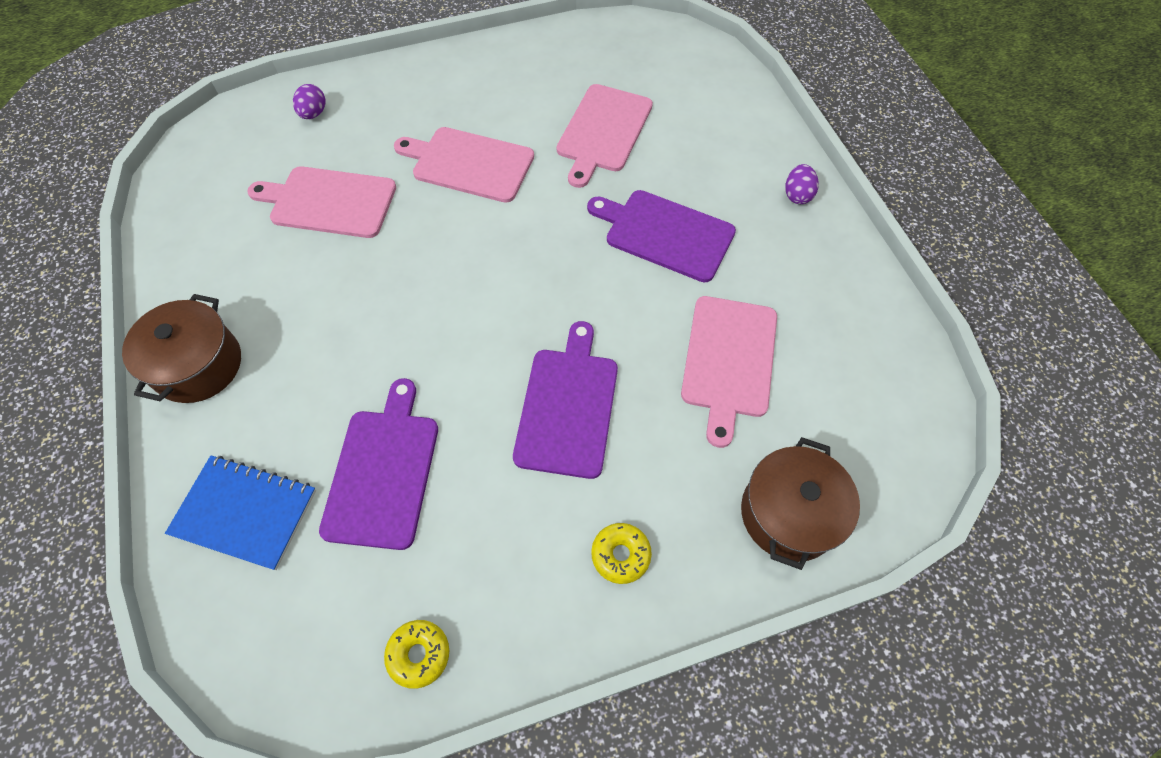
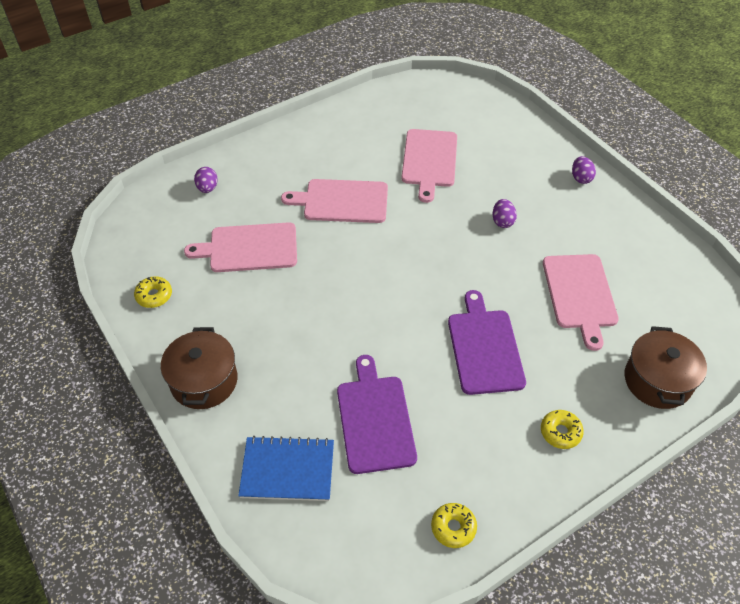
camera: 15 degrees left, 10 degrees down
(190, 239) = (154, 296): none -> yellow donut
(665, 234) = (502, 221): purple cutting board -> purple egg

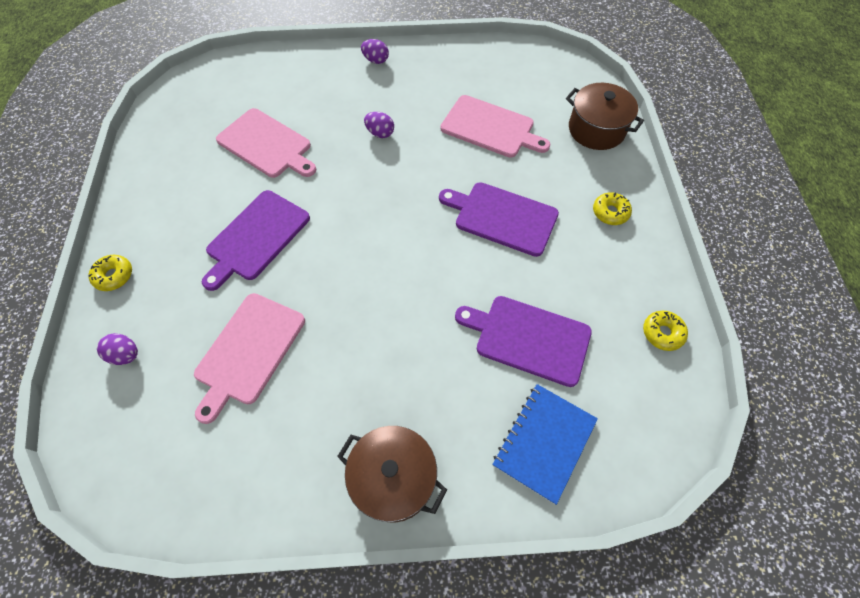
camera: 60 degrees left, 10 degrees up
(154, 296) = (239, 485): yellow donut -> yellow donut (114, 276)
(342, 201) = (256, 237): pink cutting board -> purple cutting board

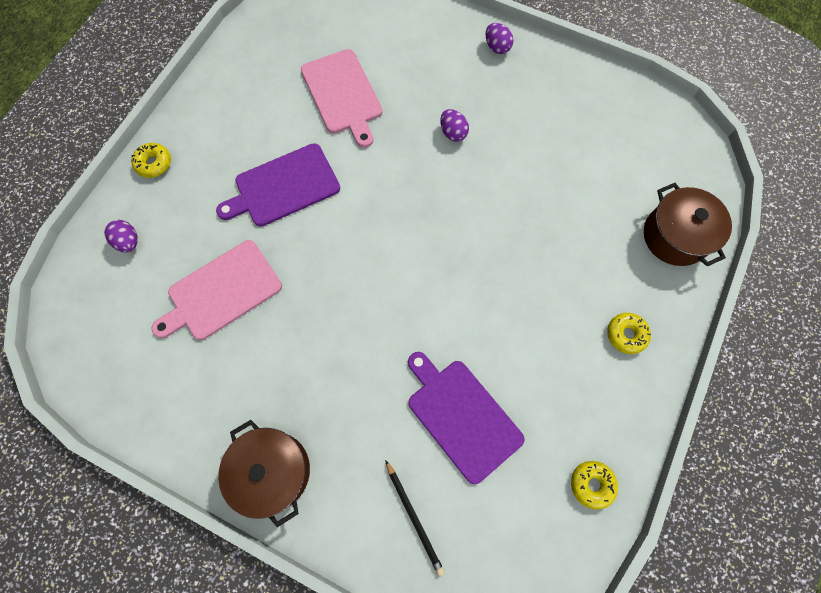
camera: 30 degrees right, 10 degrees up
(490, 127) = (565, 179): pink cutting board -> none
(502, 217) = (514, 283): purple cutting board -> none
(544, 442) = (414, 517): blue notebook -> black pencil

